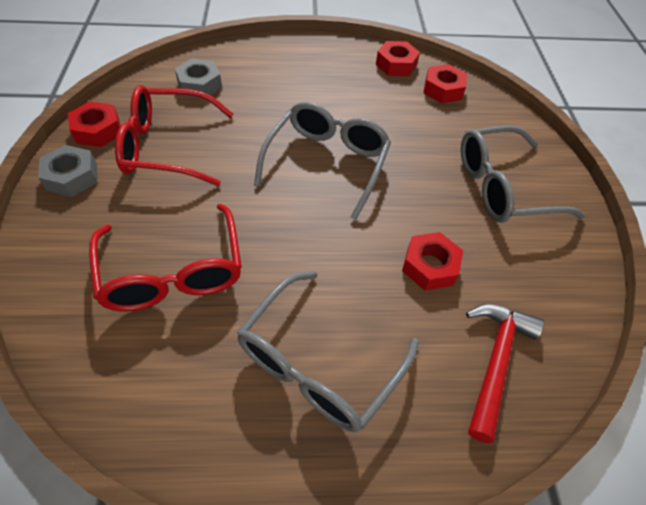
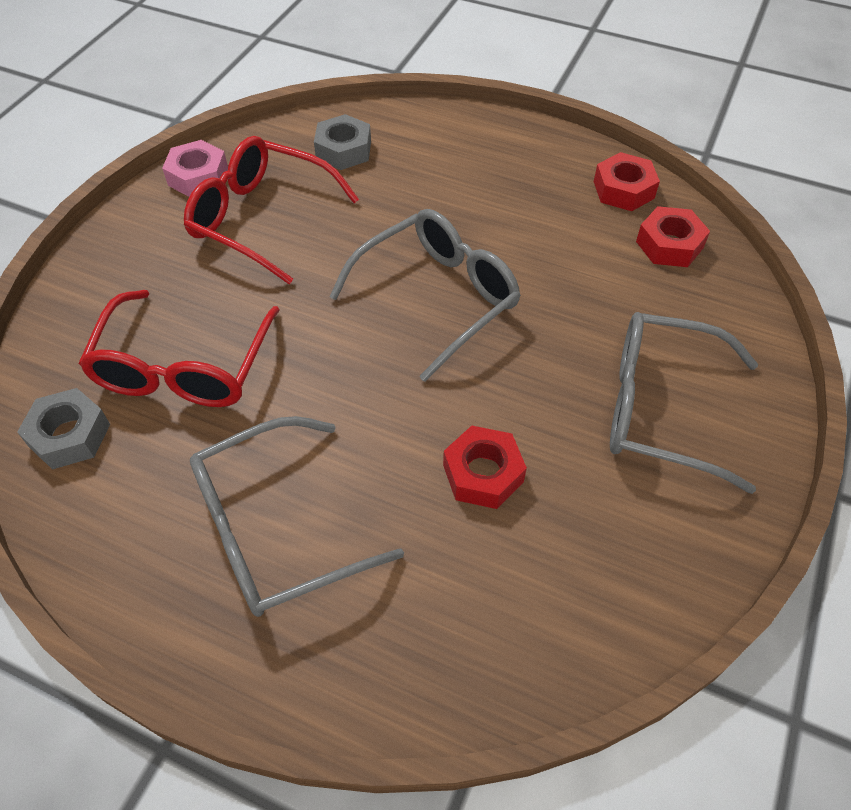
camera: 30 degrees right, 0 degrees up
(72, 177) = (143, 224): grey nut -> grey nut (70, 435)
(98, 130) = (198, 177): red nut -> pink nut
(495, 362) = (485, 621): red hammer -> none

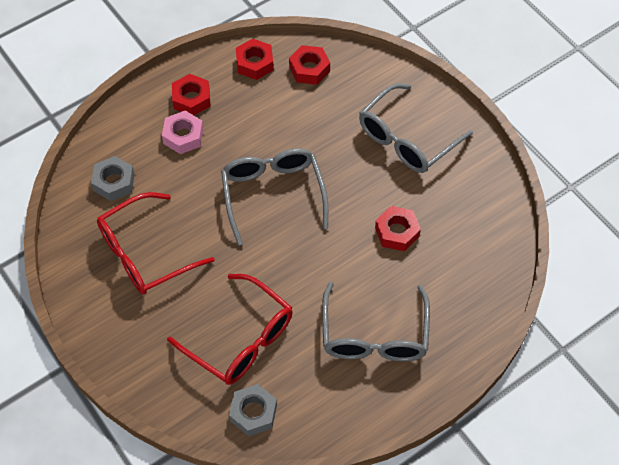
camera: 60 degrees left, 5 degrees up
(198, 177) = (78, 273): pink nut -> pink nut (183, 136)
(516, 160) = (191, 99): none -> red nut

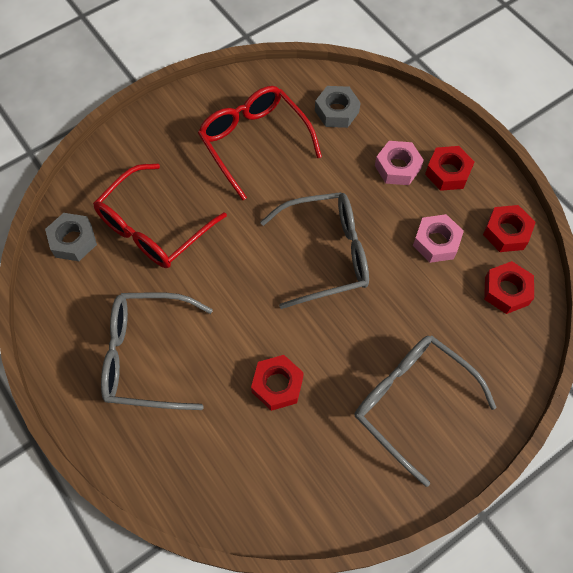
camera: 90 degrees right, 5 degrees up
(263, 112) = (436, 242): none -> pink nut

